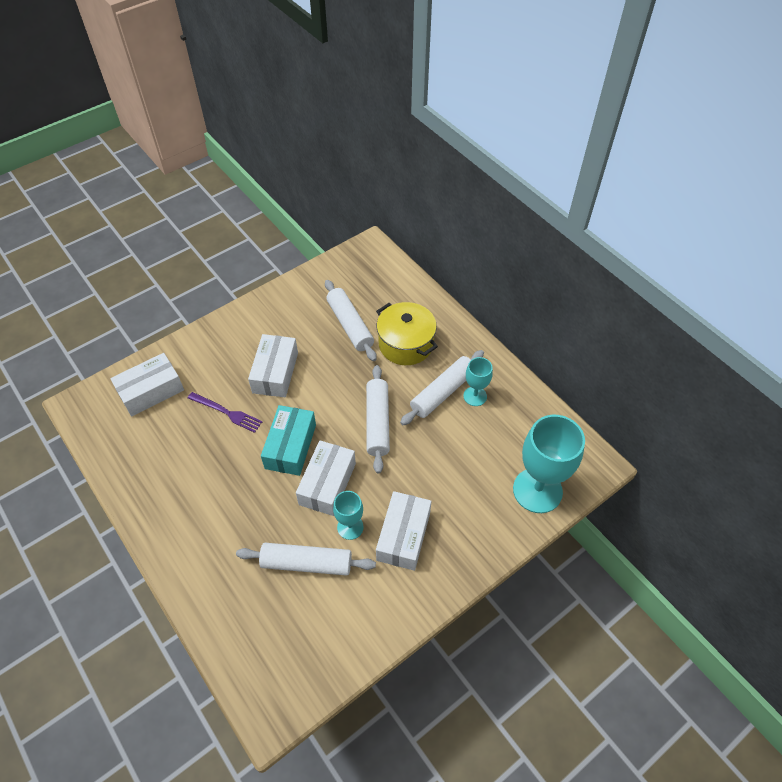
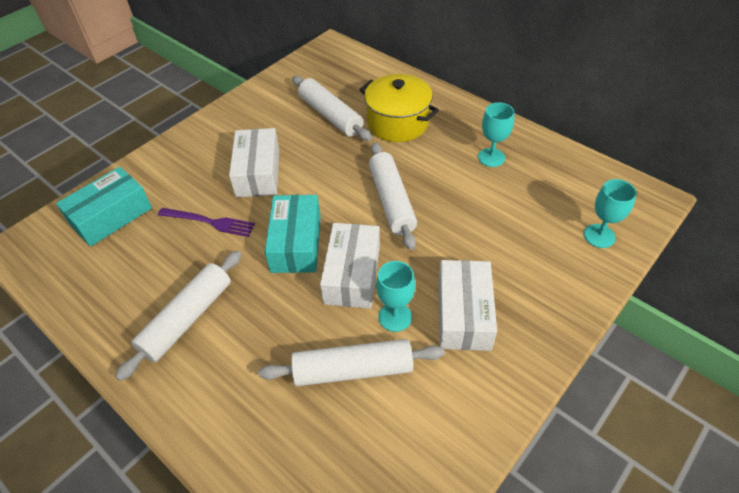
camera: 10 degrees left, 5 degrees down
(151, 391) = (111, 216): white box -> turquoise box
(442, 392) = (454, 160): white rolling pin -> white rolling pin (187, 319)
(537, 490) = (599, 236): turquoise goblet -> turquoise goblet, size x0.52

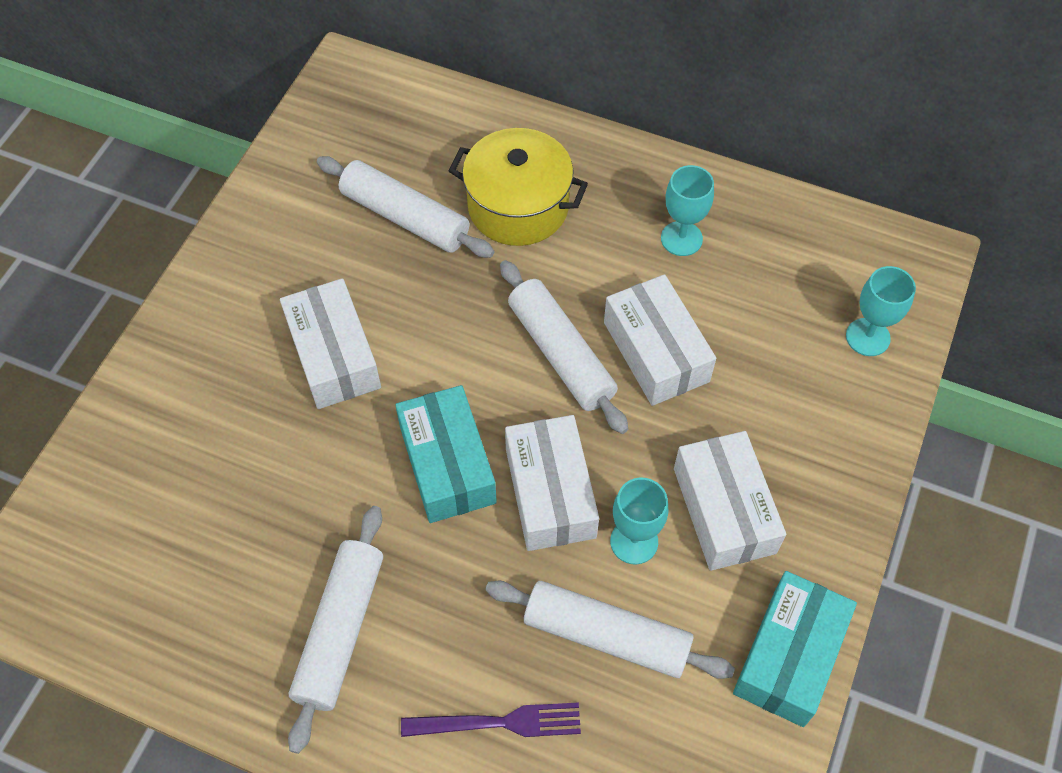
camera: 20 degrees left, 10 degrees up
(111, 216) = (131, 496): turquoise box -> turquoise box (789, 656)
(209, 222) = (297, 464): purple fork -> purple fork (499, 723)
(353, 370) = (606, 635): white rolling pin -> white rolling pin turned 45 degrees clockwise
(452, 213) = (656, 352): none -> white box

